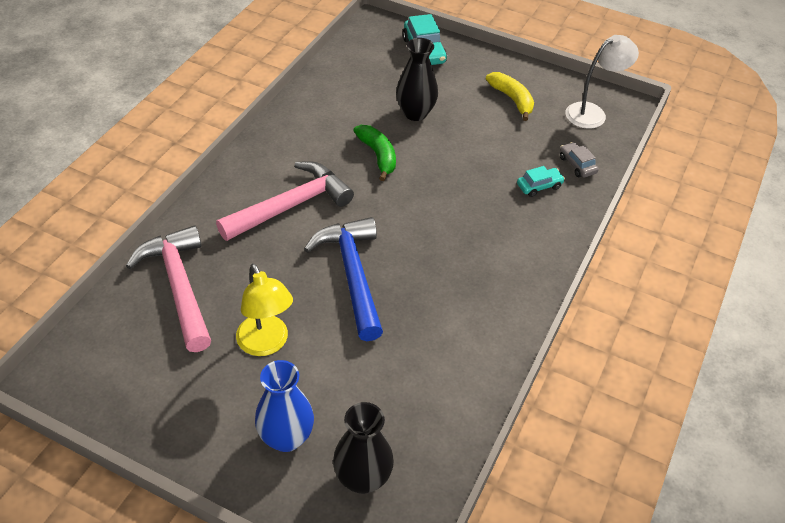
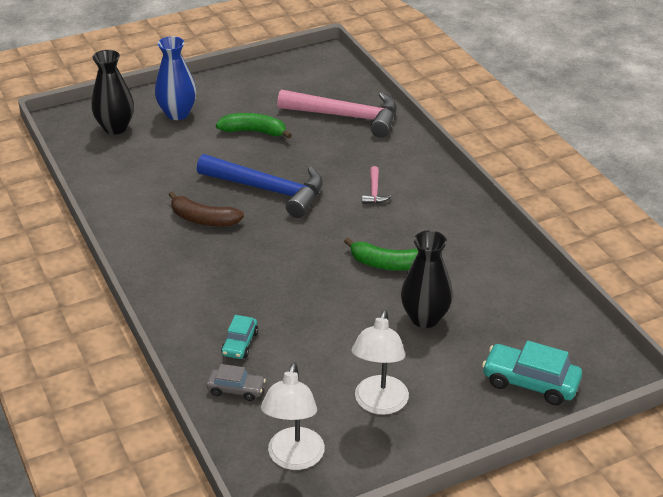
camera: 130 degrees right, 10 degrees down
(266, 344) = (254, 132): yellow lamp -> green banana
(291, 206) = (374, 191): pink hammer -> pink hammer, size x0.42
(435, 293) = (203, 219): none -> brown banana
(512, 99) = (379, 404): yellow banana -> white lamp

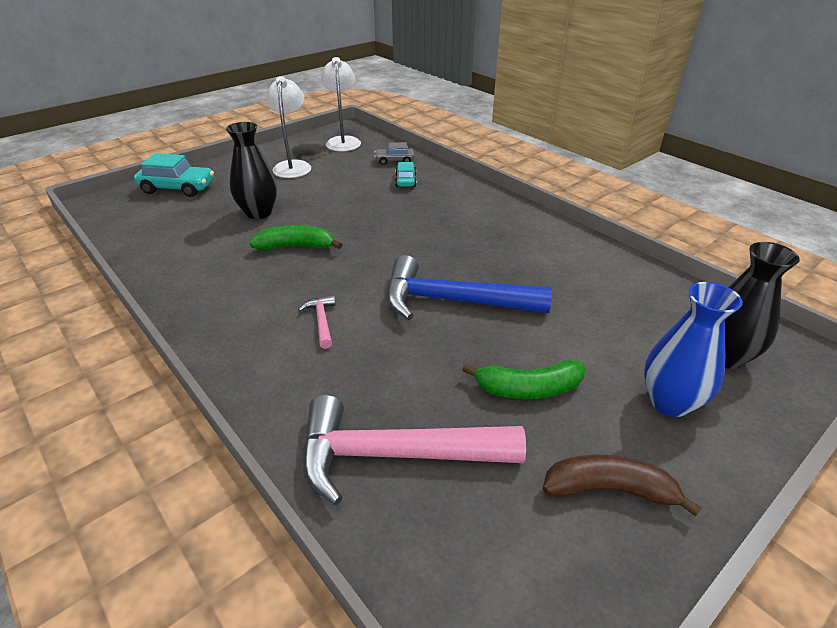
camera: 165 degrees right, 0 degrees up
(203, 219) = (502, 258): brown banana -> brown banana (609, 490)

